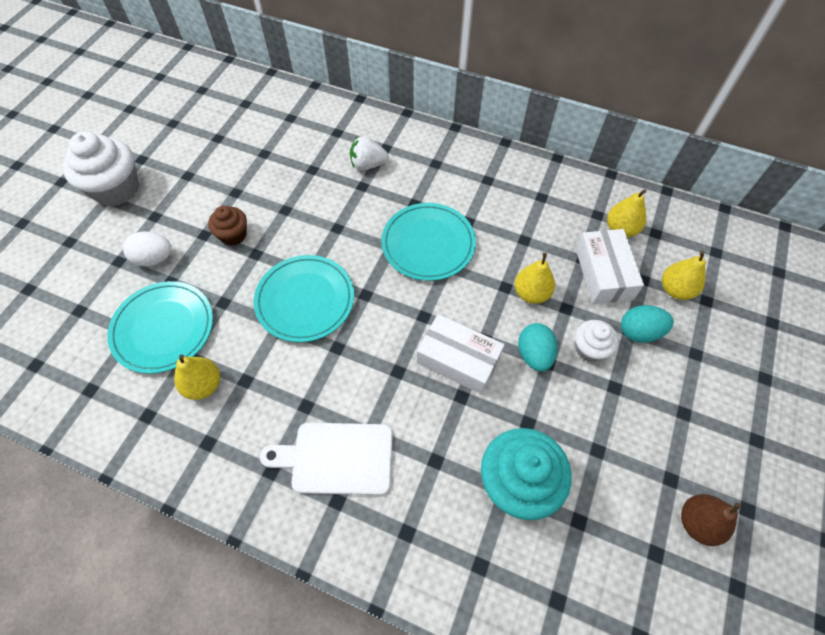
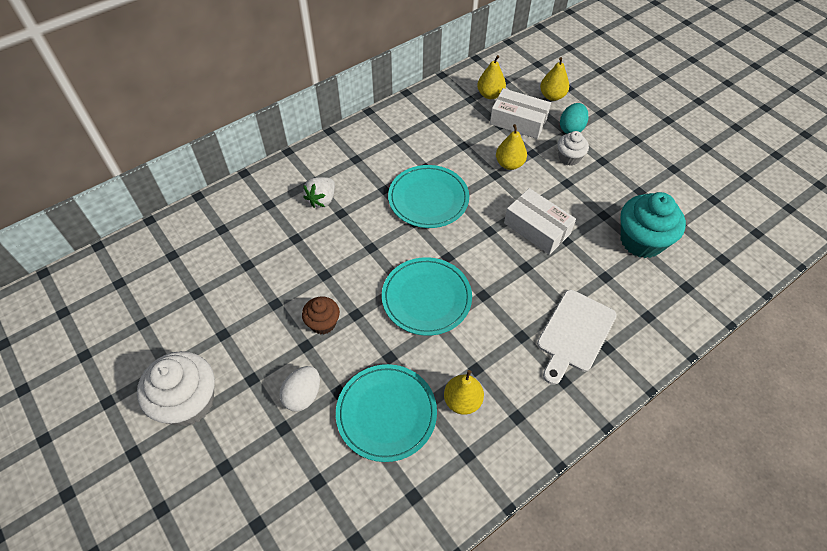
camera: 60 degrees left, 5 degrees down
(458, 360) = (537, 228): white box -> white box turned 75 degrees clockwise
(534, 354) = (557, 186): turquoise egg -> none
(697, 522) = (704, 172): brown pear -> none

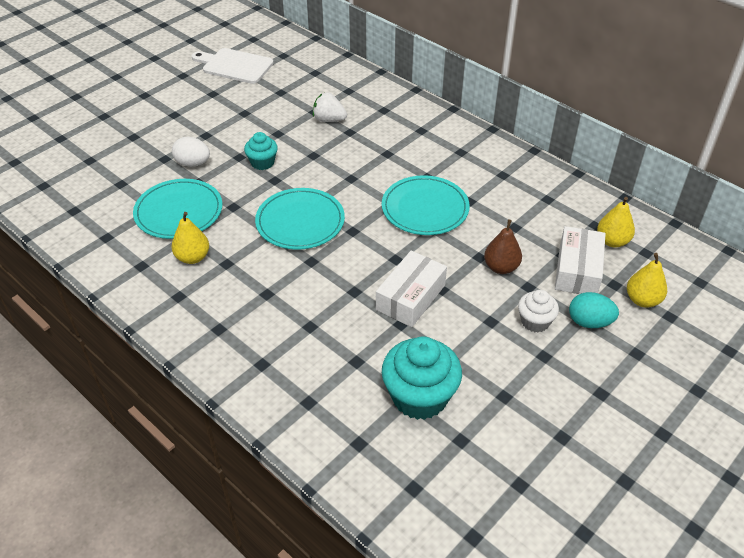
camera: 80 degrees right, 10 degrees down
(188, 402) = (184, 109): white cupcake -> none
(322, 200) = (399, 139): white strawberry -> white strawberry (329, 120)
(323, 323) = (262, 162): brown cupcake -> turquoise cupcake
(509, 164) = (501, 267): yellow pear -> brown pear
(574, 334) = (275, 335): white cutting board -> white cutting board (235, 66)

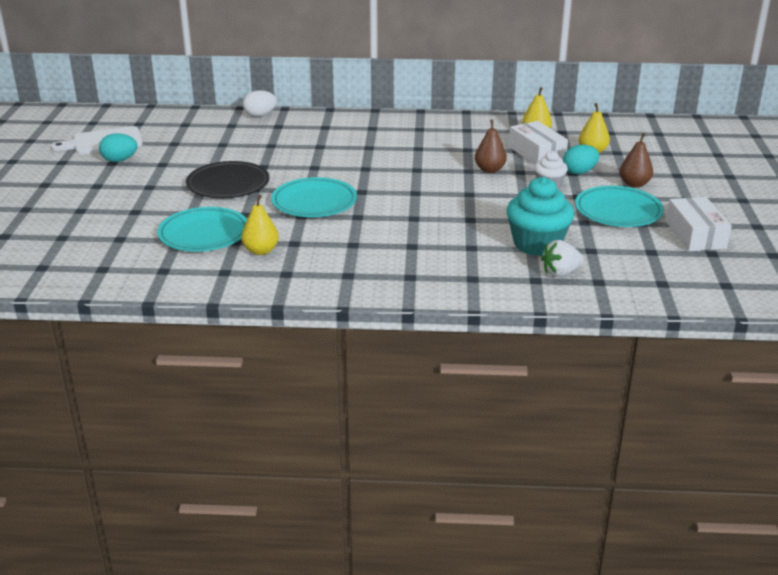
camera: 40 degrees left, 15 degrees down
(193, 163) = (167, 205): white egg -> white egg (260, 115)
(221, 93) = (119, 160): none -> turquoise egg
(262, 162) = (228, 184): turquoise cupcake -> black plate
(329, 120) = (243, 144): white strawberry -> white strawberry (560, 272)
(411, 297) = (456, 205): white box -> white box (695, 235)
(425, 208) = (394, 162): turquoise plate -> turquoise plate (618, 210)
(628, 375) = (634, 184): none -> brown pear

